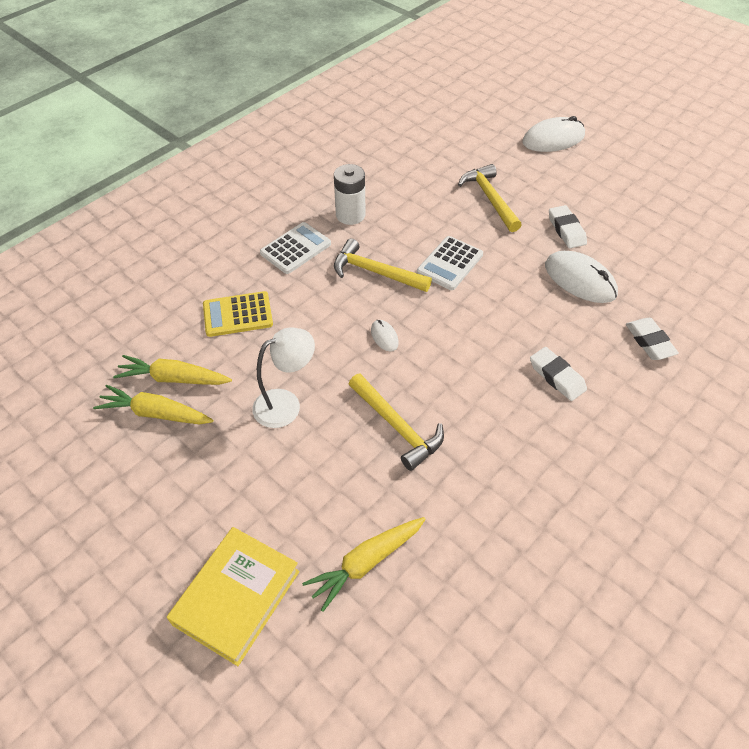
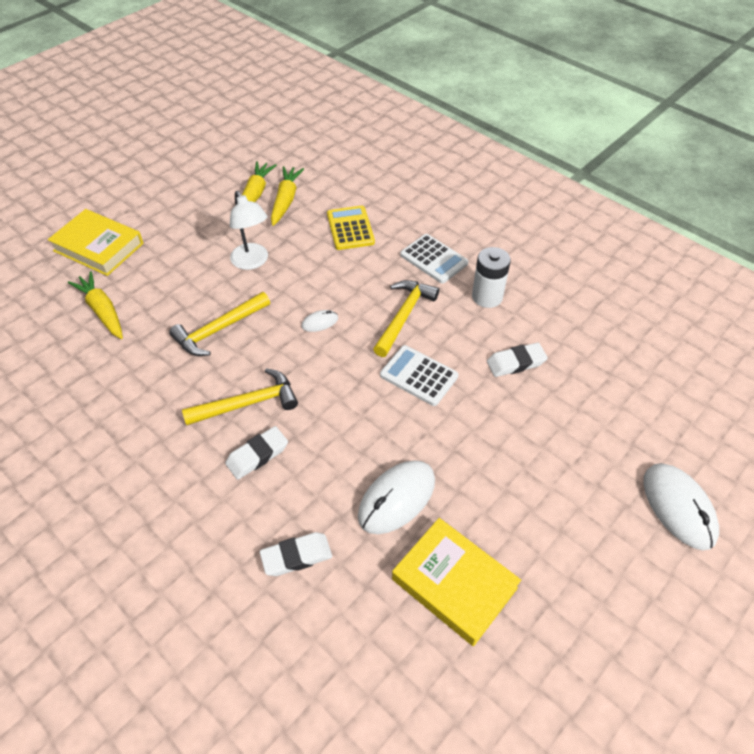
camera: 90 degrees right, 0 degrees up
(489, 198) = (533, 420): yellow hammer -> yellow hammer (248, 403)
(566, 230) = (484, 496): white eraser -> white eraser (516, 363)
(643, 250) = (454, 583): none -> yellow book

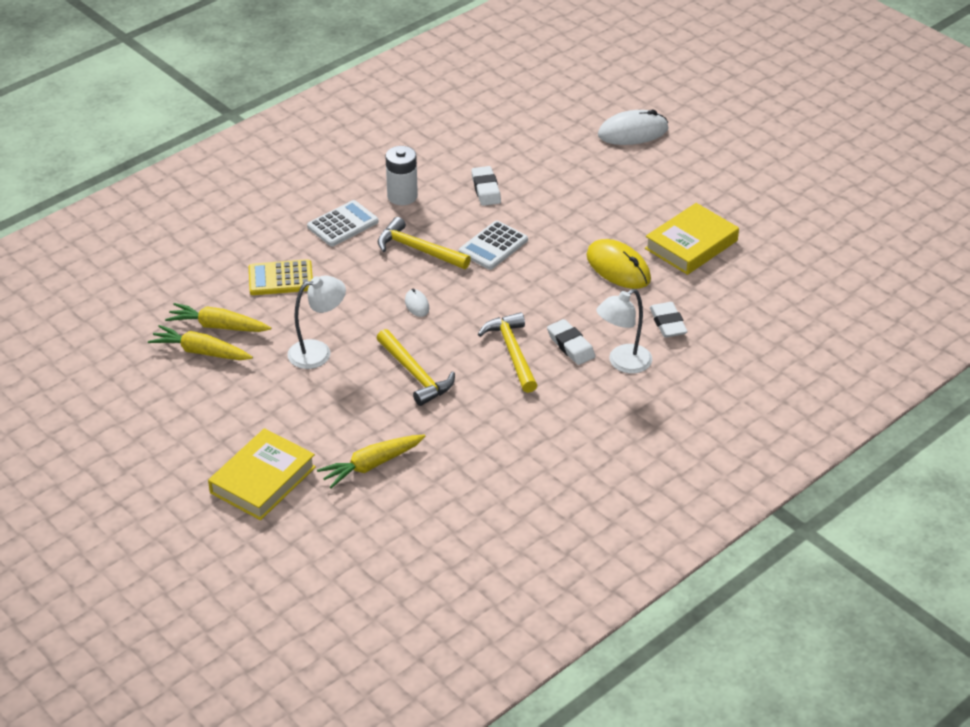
camera: 85 degrees left, 10 degrees down
(226, 508) = (623, 363): none -> white lamp
(397, 498) = (618, 267): white mouse -> yellow mouse

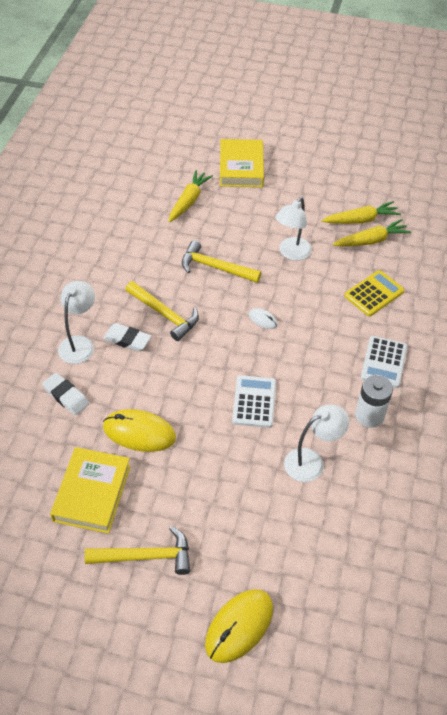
camera: 145 degrees right, 10 degrees up
(418, 250) = (306, 368): yellow hammer -> yellow hammer (146, 556)
(486, 189) = (311, 461): white eraser -> white lamp
(633, 132) = (239, 626): white mouse -> yellow mouse

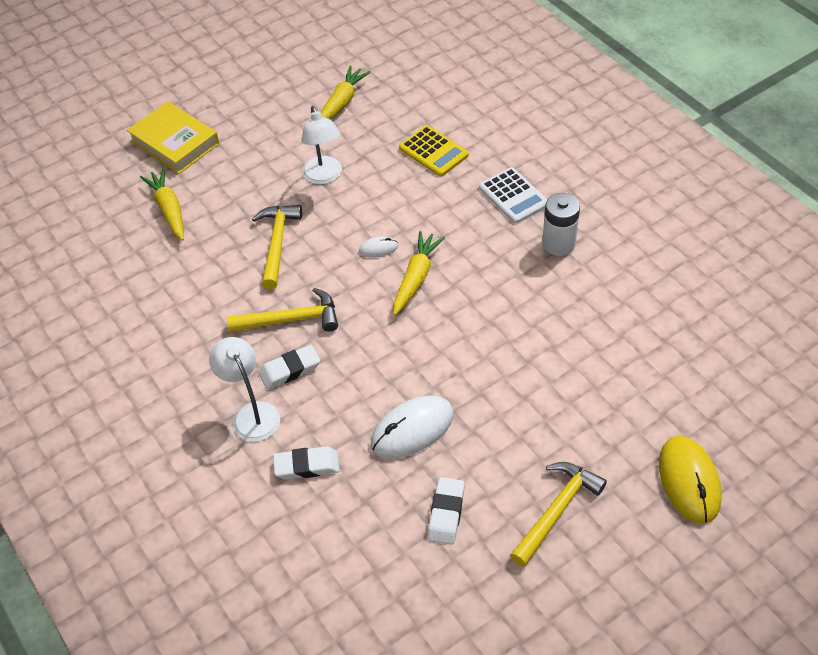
camera: 45 degrees left, 0 degrees up
(92, 493) = (446, 513): yellow book -> white eraser
(139, 432) = (412, 429): yellow mouse -> white mouse
(215, 267) = (277, 243): yellow hammer -> yellow hammer turned 120 degrees clockwise
(254, 402) = (464, 316): white calculator -> none
(311, 461) = (568, 316): white lamp -> none
(371, 240) = (372, 113): yellow carrot -> yellow carrot (416, 278)
(374, 294) = (433, 152): yellow calculator -> yellow calculator turned 135 degrees clockwise

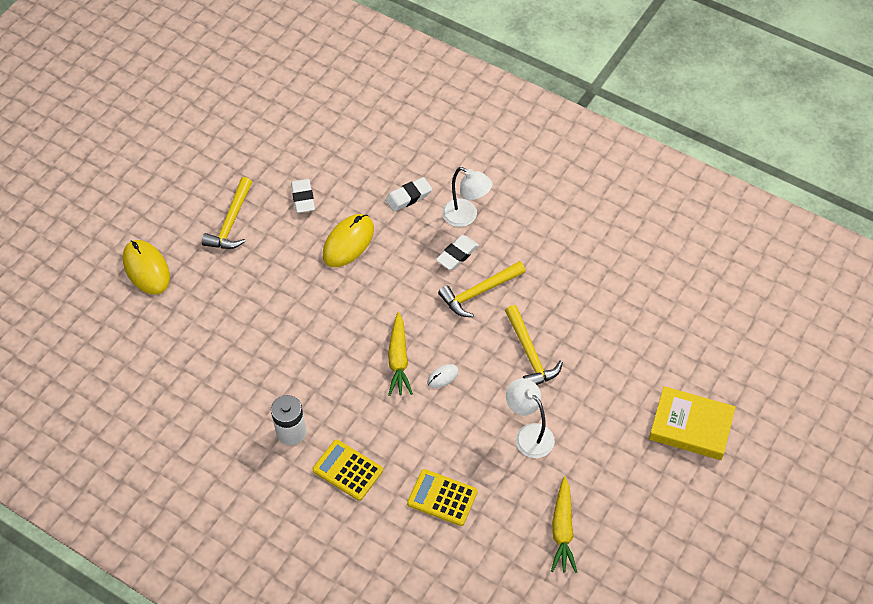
camera: 155 degrees right, 5 degrees up
(169, 209) = (643, 355): yellow carrot -> none
(412, 429) = (348, 242): white mouse -> yellow mouse
(513, 196) = (347, 470): white calculator -> yellow calculator

